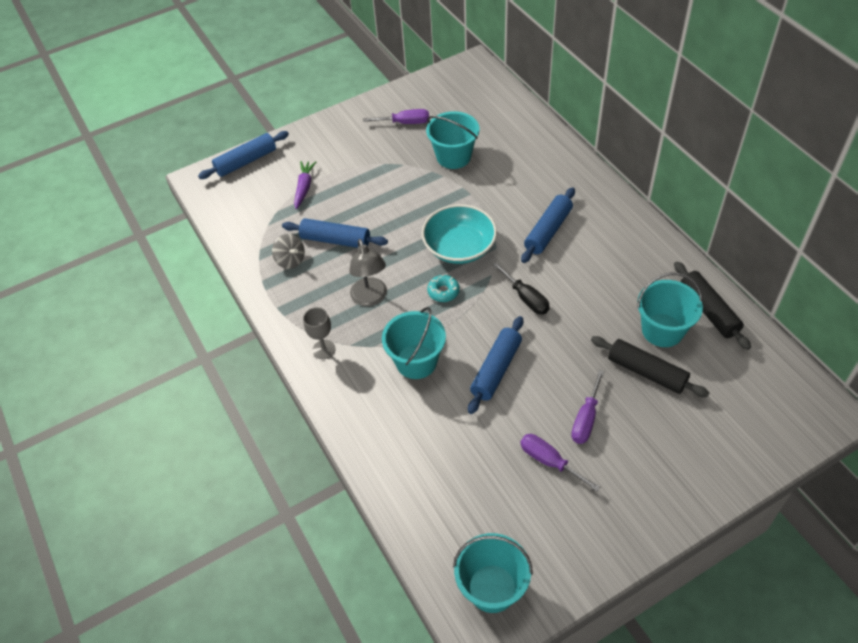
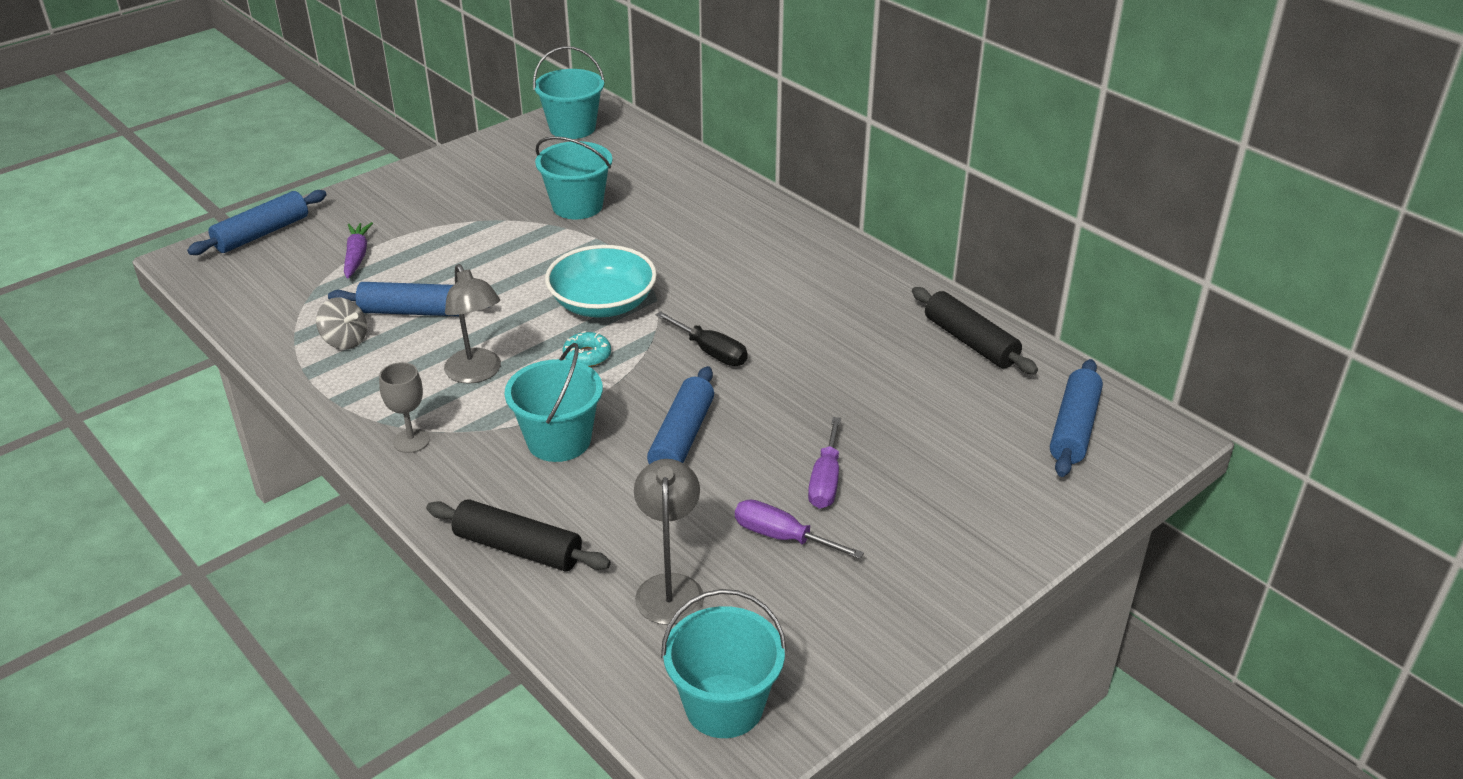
camera: 15 degrees left, 15 degrees down
(405, 123) = (500, 175): purple screwdriver -> none
(471, 491) = (670, 587): none -> grey lamp
(548, 231) = (728, 275): blue rolling pin -> blue rolling pin (1074, 428)
(646, 372) = (900, 418): black rolling pin -> black rolling pin (518, 548)
(662, 330) = (912, 369): turquoise bucket -> turquoise bucket (572, 128)

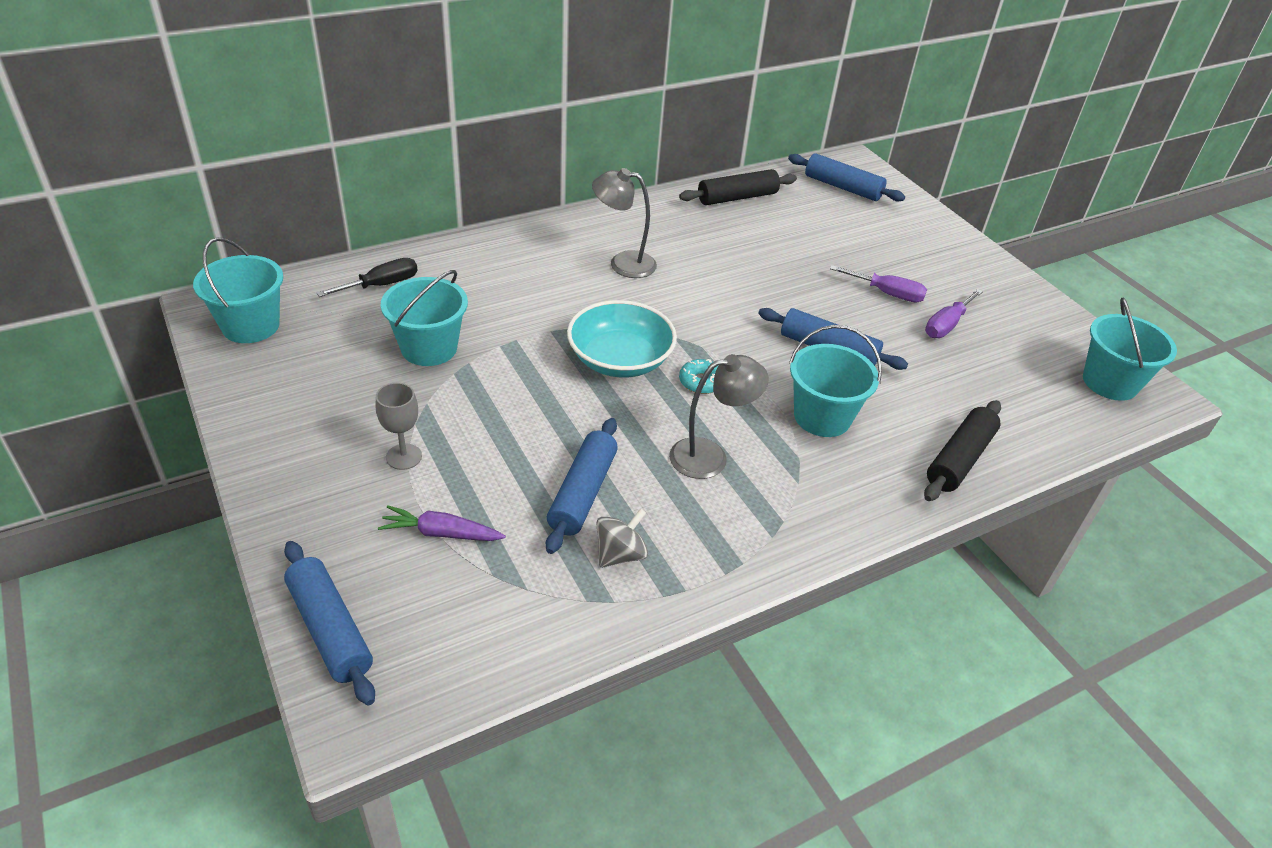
camera: 80 degrees left, 5 degrees up
(411, 441) = (808, 513): grey goblet -> grey goblet (404, 457)
(670, 587) = (1000, 386): grey lamp -> grey lamp (623, 263)
(711, 352) = (715, 313): black screwdriver -> black screwdriver (381, 285)

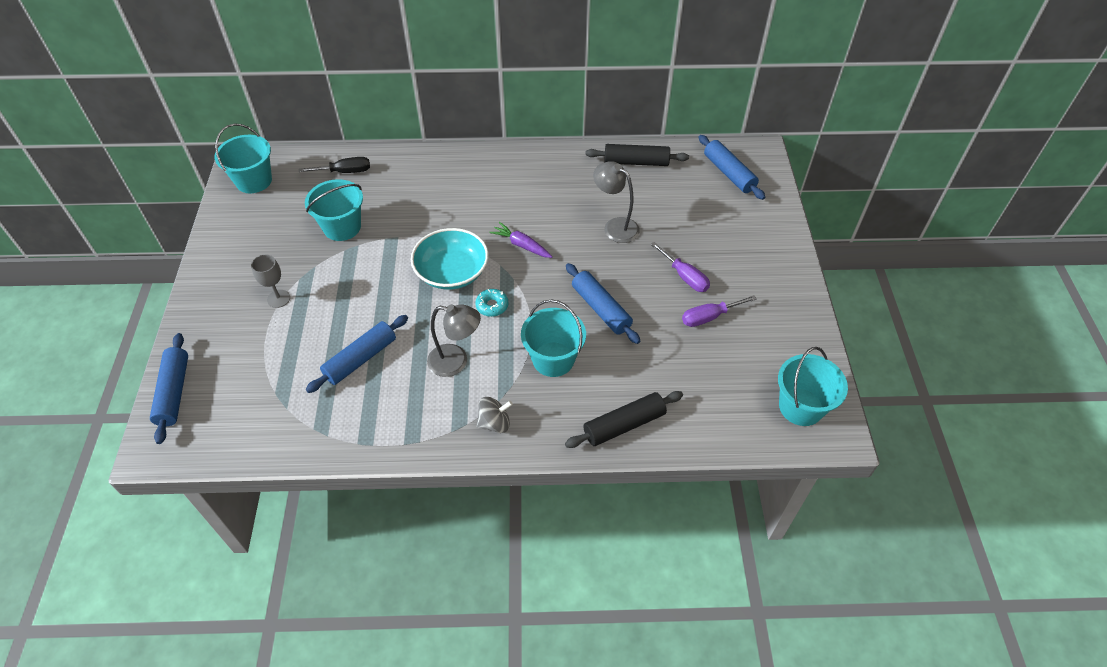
camera: 30 degrees right, 10 degrees up
(441, 533) = (265, 356): purple carrot -> purple carrot (521, 245)
(620, 554) = (353, 407): grey spinning top -> grey spinning top (494, 423)
(623, 263) = (510, 197): grey lamp -> grey lamp (615, 226)

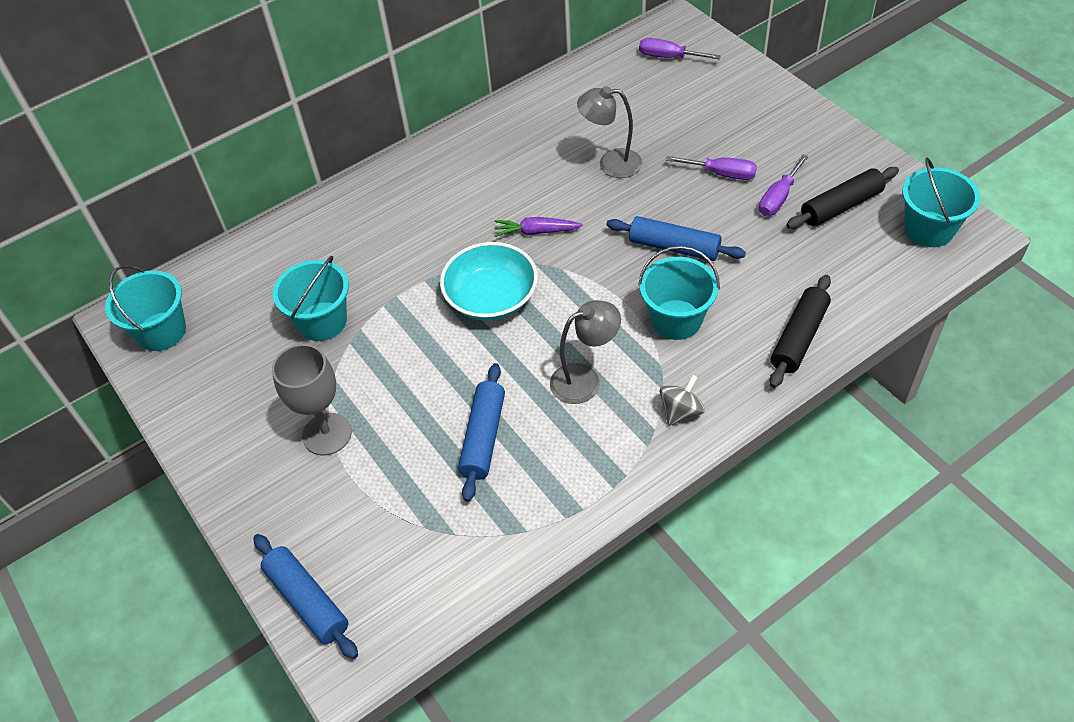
camera: 30 degrees left, 0 degrees up
(278, 299) = (327, 434): grey goblet -> grey goblet, size x1.64
(345, 172) = (264, 263): black screwdriver -> none
(492, 306) = (566, 306): turquoise donut -> none
(636, 162) = (570, 92): black rolling pin -> black rolling pin (841, 206)
(729, 173) = (668, 57): blue rolling pin -> purple screwdriver

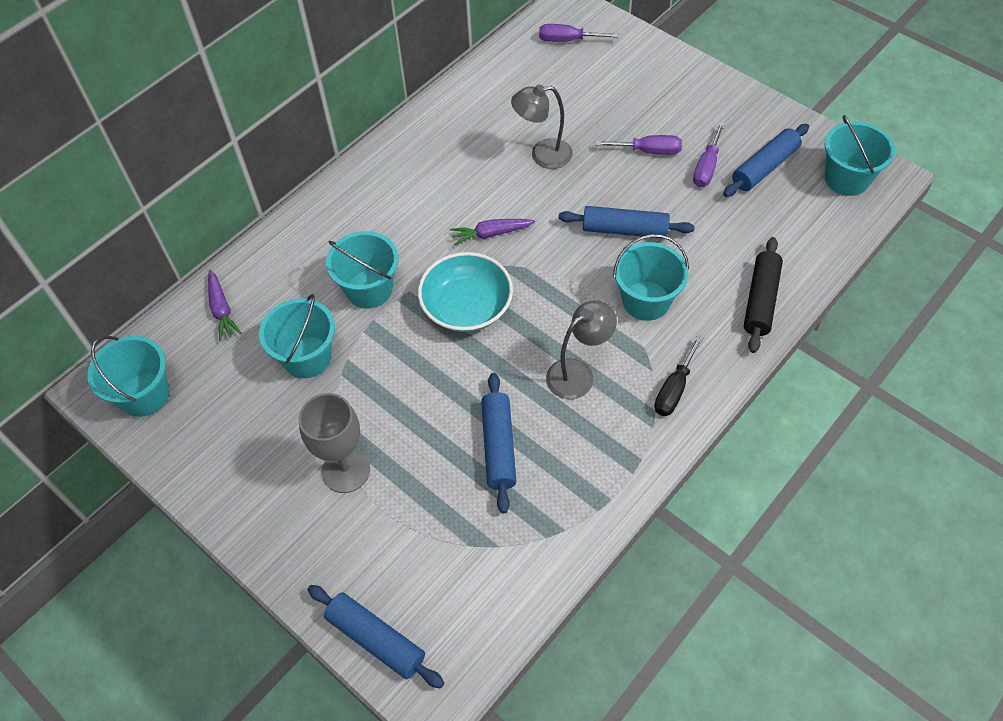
camera: 15 degrees left, 5 degrees up
(256, 265) = (222, 310): none -> purple carrot
(401, 266) = (369, 289): none -> turquoise bucket
(680, 411) = (674, 389): grey spinning top -> black screwdriver
(841, 206) = (764, 167): black rolling pin -> blue rolling pin

